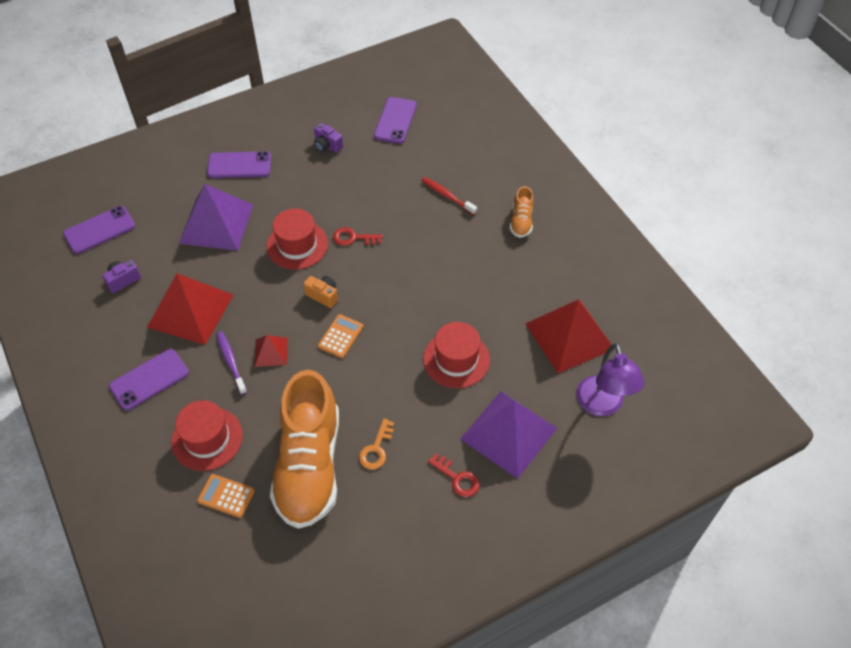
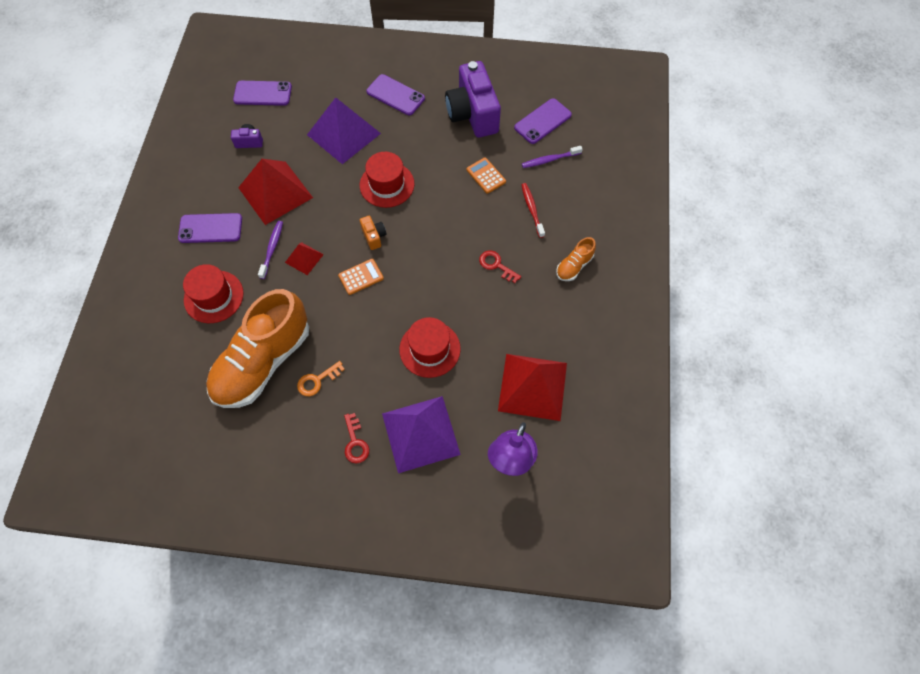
camera: 35 degrees right, 10 degrees up
(226, 496) = (194, 347): orange calculator -> orange calculator (486, 176)
(327, 145) = (473, 114): purple camera -> purple camera, size x2.34
(353, 238) = (432, 203): red key -> red key (496, 265)
(428, 148) = (549, 160): none -> purple toothbrush

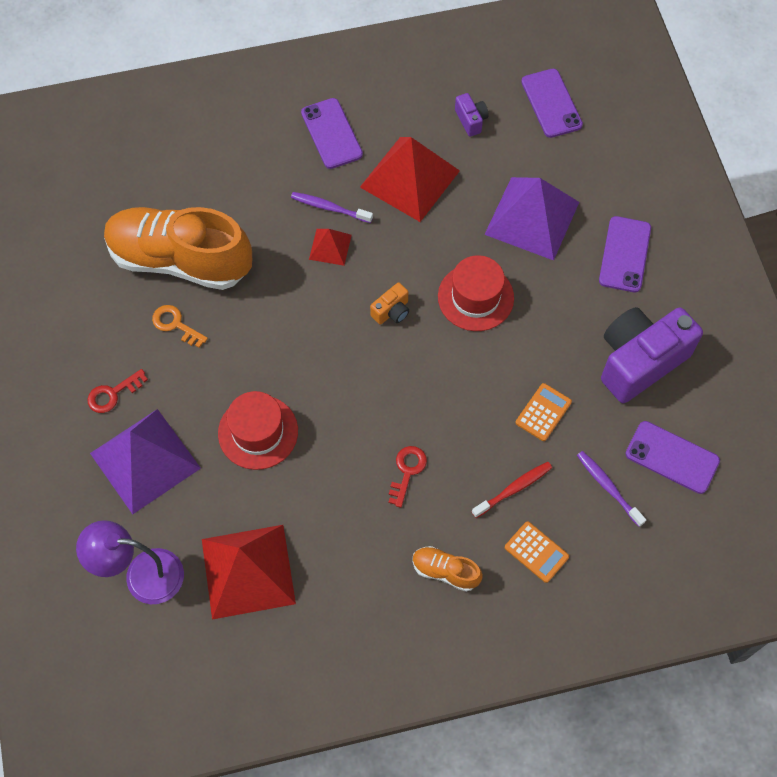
camera: 70 degrees right, 0 degrees up
(213, 296) = (244, 176): red hat -> none
(272, 249) = (329, 208): purple toothbrush -> purple toothbrush turned 150 degrees counterclockwise
(361, 277) = (328, 318): orange calculator -> orange calculator (536, 552)

